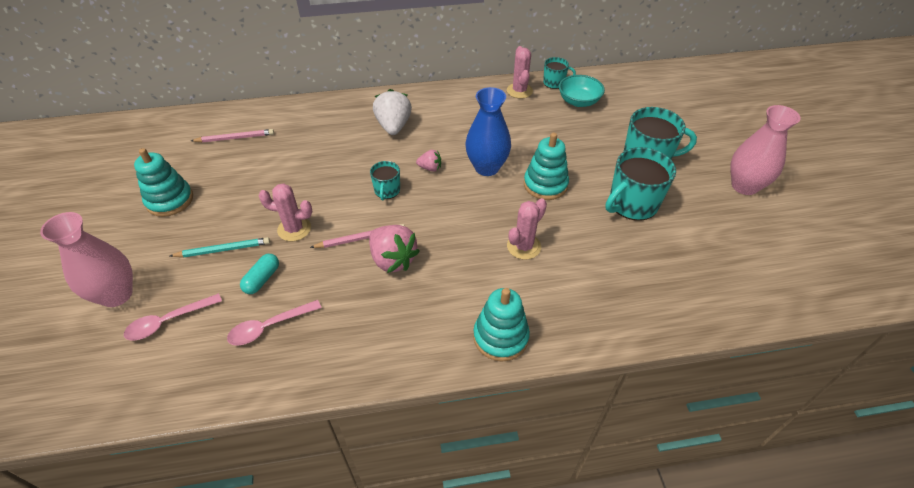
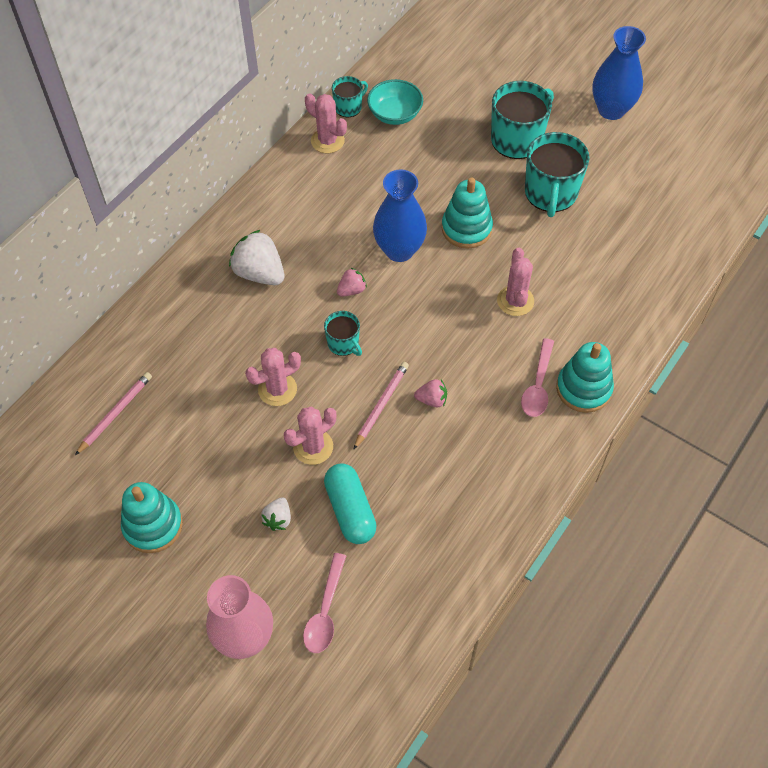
camera: 45 degrees left, 10 degrees up
(223, 250) = (278, 519): turquoise pencil -> white strawberry
(262, 279) = (350, 510): turquoise capsule -> turquoise capsule, size x1.55
(269, 327) = (412, 538): pink spoon -> pink spoon (538, 385)
(320, 186) = (277, 389): none -> pink cactus
(393, 260) = (432, 400): pink strawberry -> pink strawberry, size x0.53
(744, 186) = (611, 110): pink vase -> blue vase

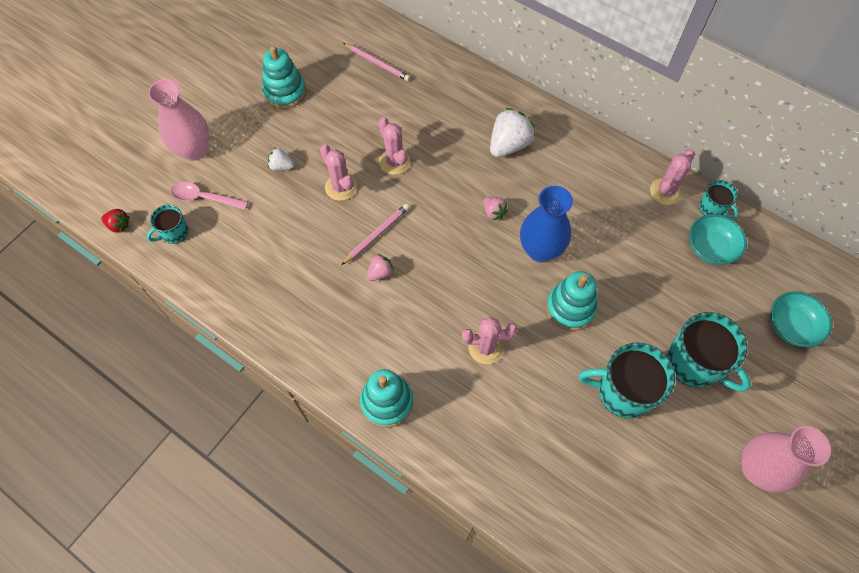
camera: 90 degrees right, 5 degrees up
(343, 343) = (438, 207): turquoise mug -> turquoise mug (174, 232)
(350, 510) = (283, 213): turquoise capsule -> none
(368, 721) = (119, 225): none -> red strawberry
(381, 405) = (376, 235): pink pencil -> pink pencil turned 75 degrees counterclockwise
(432, 400) = (380, 273): pink strawberry -> pink strawberry turned 135 degrees counterclockwise
(476, 69) = (791, 326): none -> turquoise bowl
(538, 385) = (391, 361): pink spoon -> none
(611, 110) = (757, 469): blue vase -> pink vase

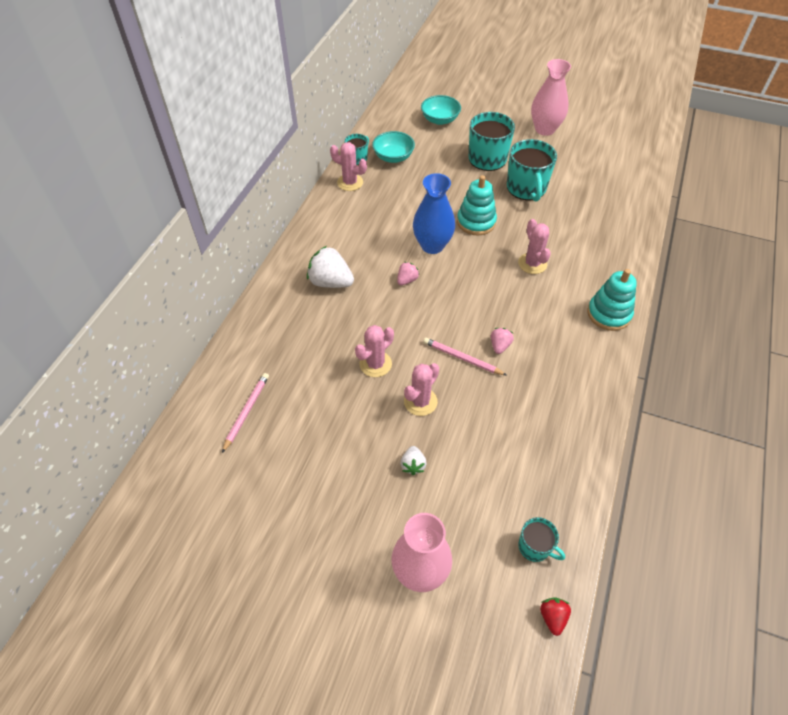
camera: 105 degrees left, 10 degrees down
(204, 198) = (480, 532): pink spoon -> none
(285, 92) = (308, 496): turquoise stacking toy -> none
(380, 273) = (500, 346): pink strawberry -> pink strawberry turned 75 degrees clockwise

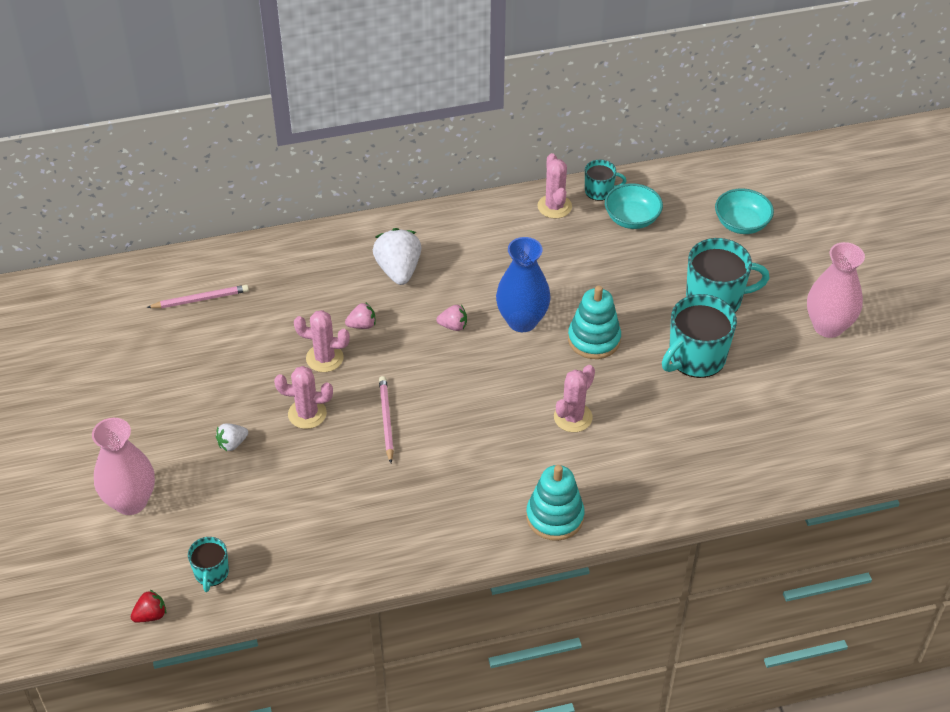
camera: 55 degrees right, 5 degrees down
(500, 346) = (427, 442): pink strawberry -> pink strawberry (362, 325)

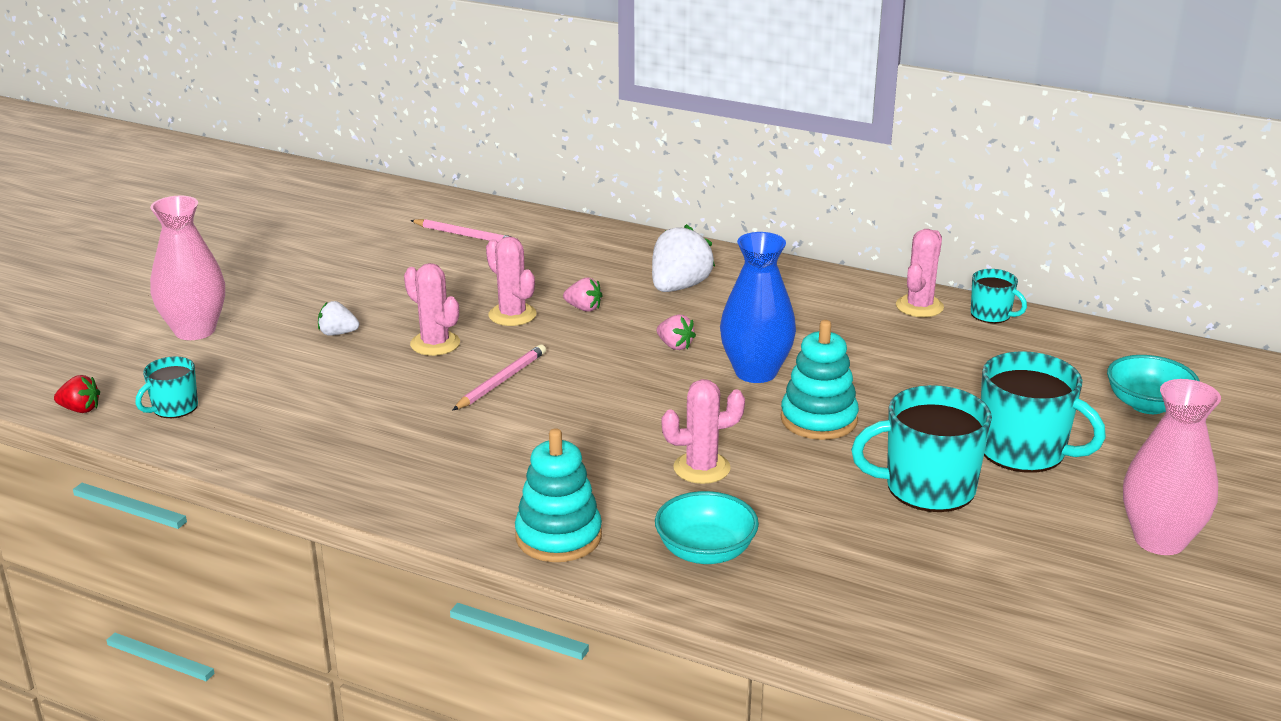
camera: 40 degrees right, 20 degrees down
(632, 218) = (1003, 348): turquoise bowl -> turquoise bowl (705, 551)

